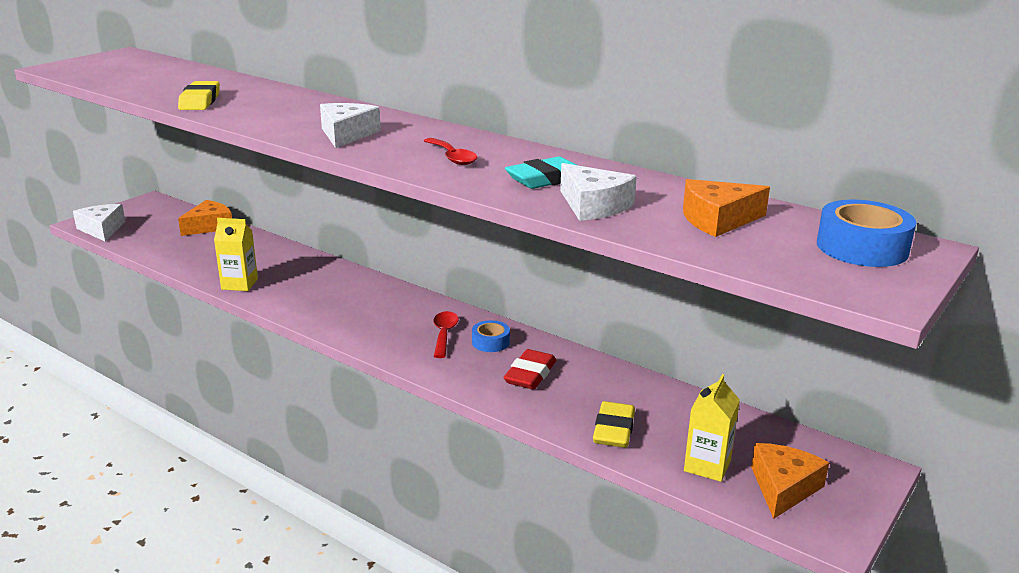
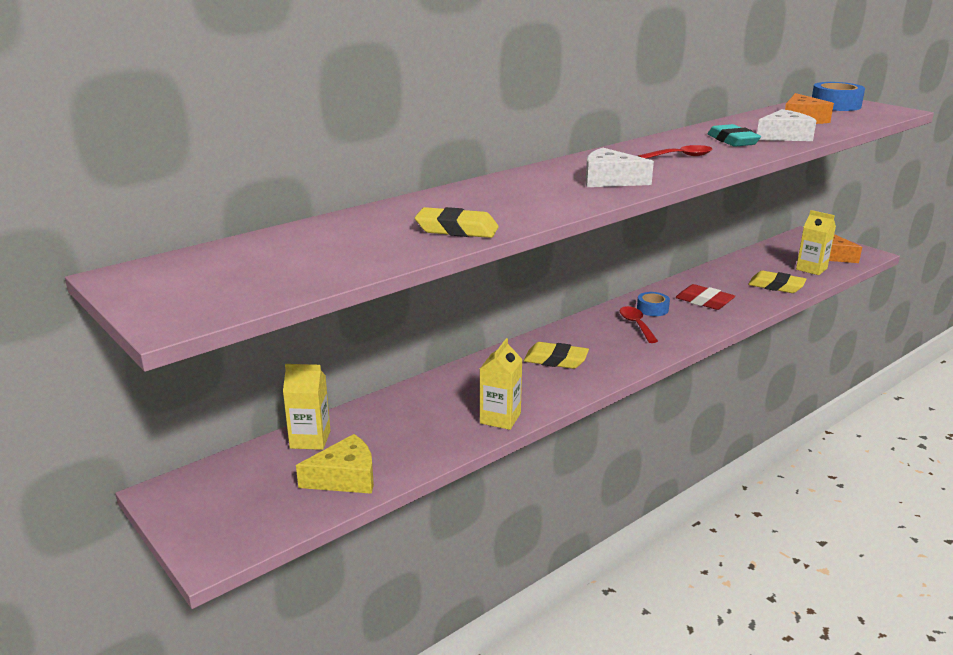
camera: 75 degrees left, 0 degrees up
(102, 229) = (255, 533): white cheese -> none
(159, 243) = (345, 477): none -> yellow cheese
(209, 226) = (310, 439): orange cheese -> yellow carton
(349, 298) = (555, 360): none -> yellow eraser
(444, 334) = (636, 325): red spoon -> red spoon turned 60 degrees clockwise

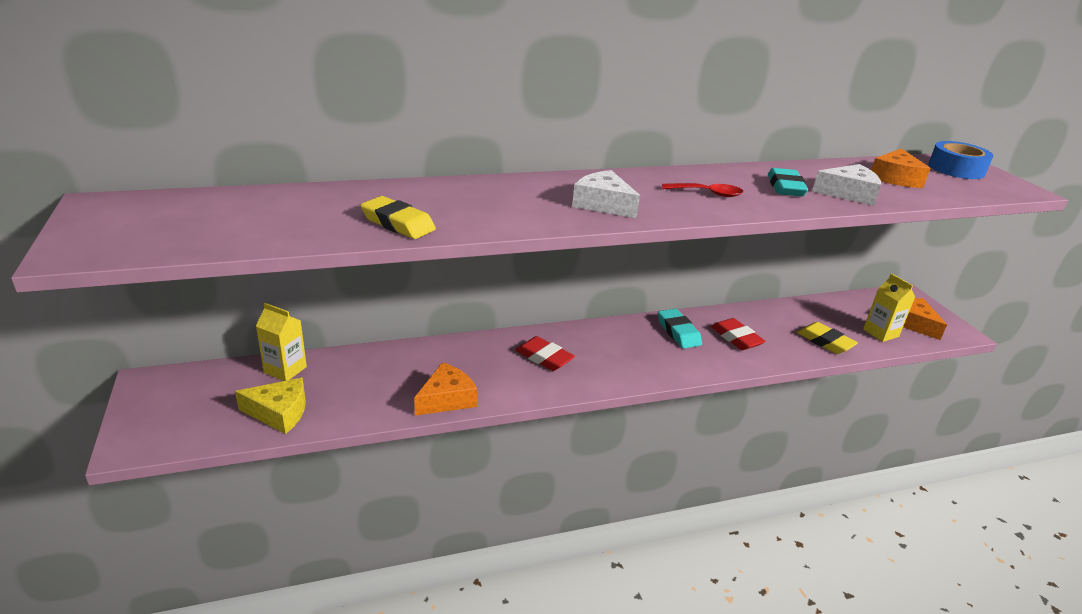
camera: 20 degrees right, 5 degrees up
(500, 418) = (447, 399): yellow carton -> orange cheese
(555, 360) = (544, 358): yellow eraser -> red eraser
(636, 325) = (648, 344): red spoon -> none
(652, 309) = (678, 332): blue tape -> turquoise eraser

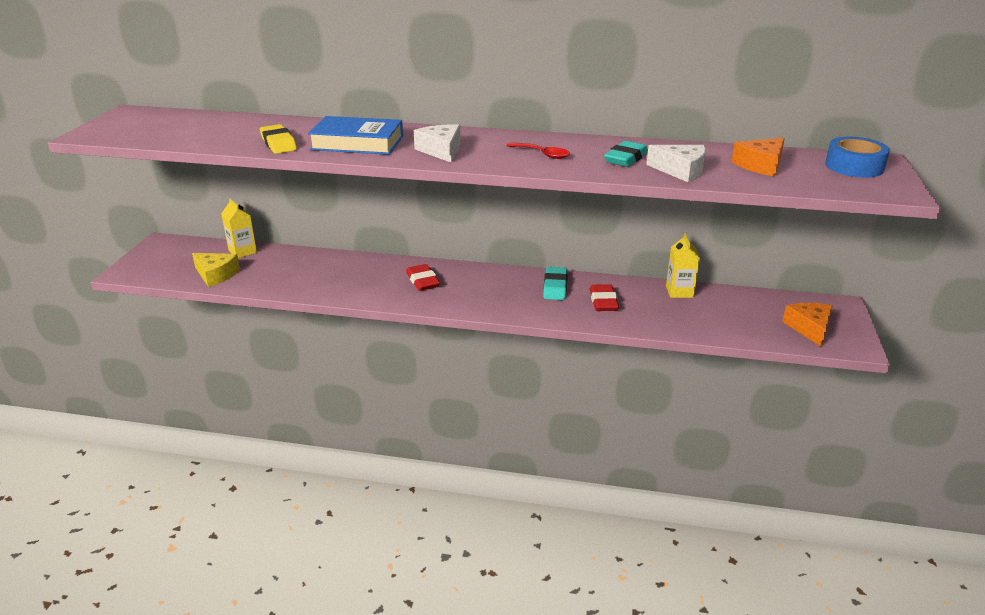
camera: 30 degrees right, 0 degrees up
(447, 399) = (325, 291): orange cheese -> none
(495, 208) = (357, 143): none -> blue book
(825, 342) = (688, 322): yellow eraser -> none
(880, 333) = (759, 328): yellow carton -> yellow carton (679, 292)

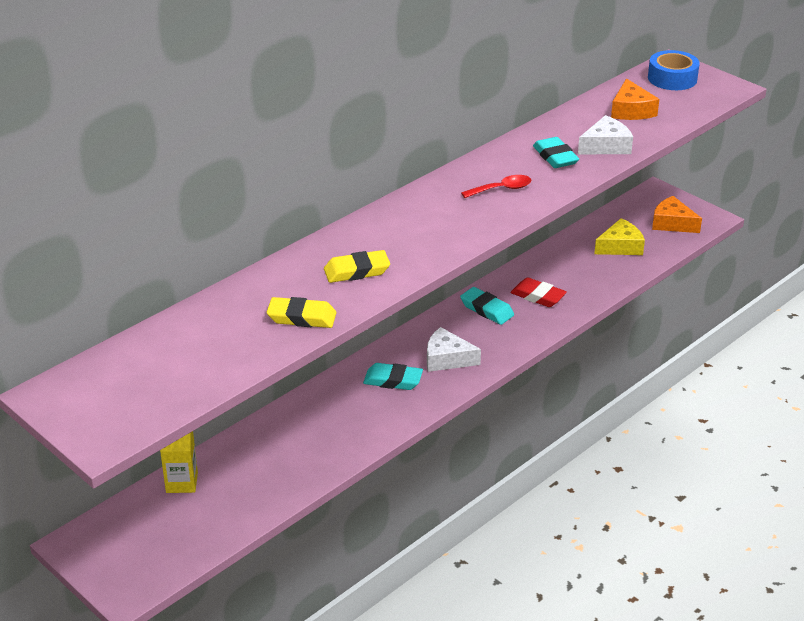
camera: 55 degrees left, 5 degrees up
(216, 275) = (219, 519): yellow cheese -> yellow cheese (620, 246)
(357, 143) = (357, 271): blue book -> yellow eraser
(423, 281) = (393, 380): red eraser -> turquoise eraser
(441, 150) = (433, 234): white cheese -> white cheese (447, 359)
(679, 292) = (562, 251): yellow carton -> none

